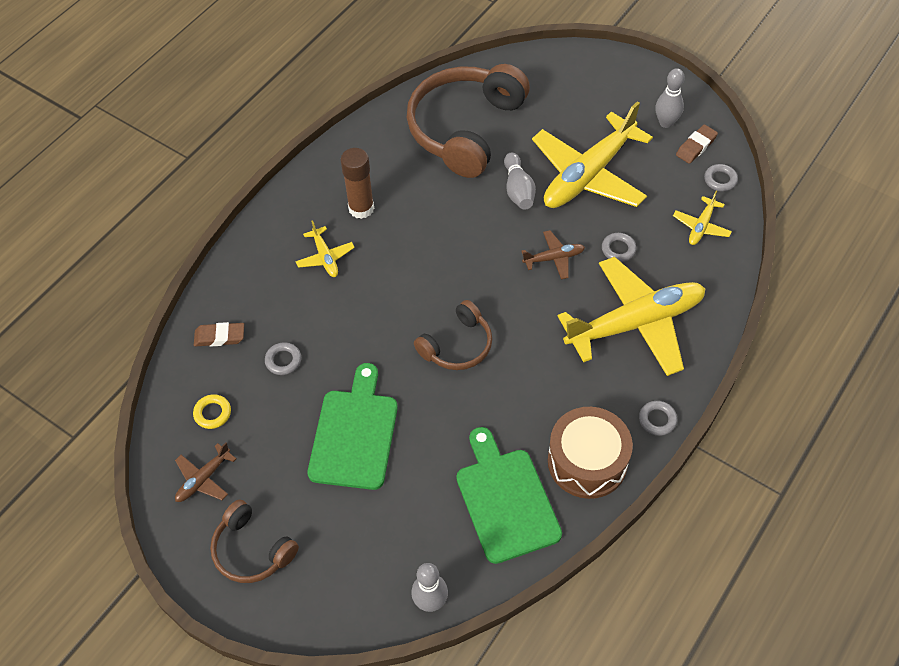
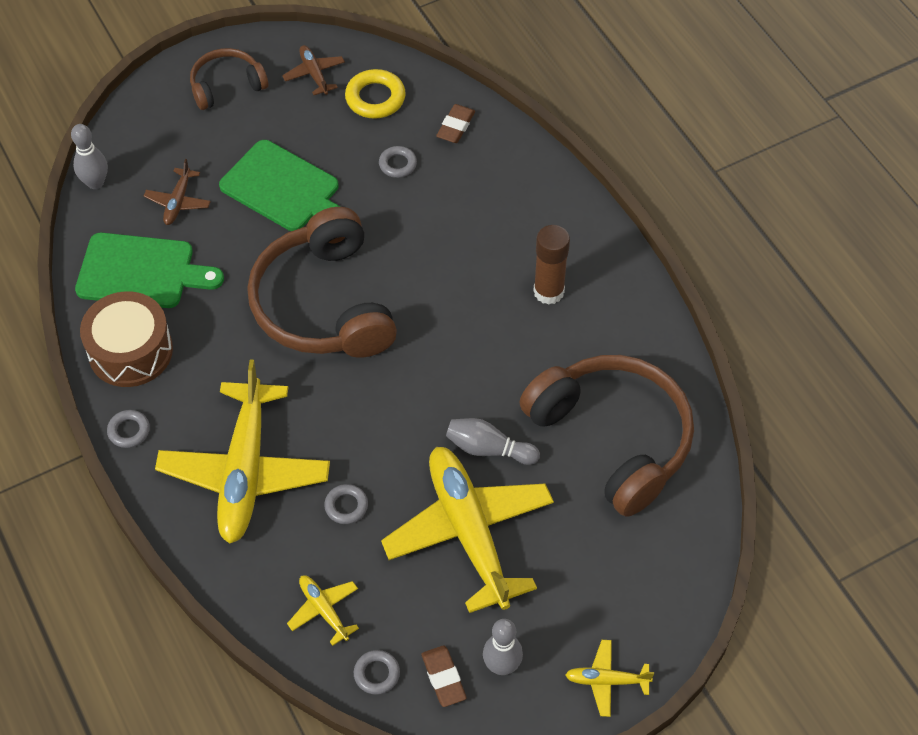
camera: 115 degrees right, 0 degrees up
(212, 413) = (375, 98): yellow ring -> yellow ring, size x1.63
(325, 257) = (501, 238): yellow plane -> yellow plane (606, 680)
(457, 345) = (323, 304): brown headphones -> brown headphones, size x1.92
(554, 258) = (373, 438): brown plane -> brown plane (178, 202)

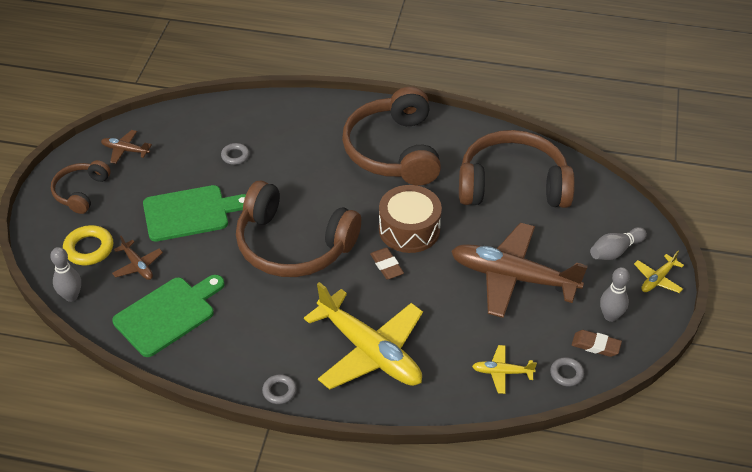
camera: 50 degrees left, 10 degrees down
(130, 351) = (221, 355): brown drum -> brown drum (409, 229)
(346, 506) = (442, 319): grey ring -> none
(375, 98) = (177, 136): yellow ring -> yellow ring (89, 249)
(455, 126) = (240, 118): brown eraser -> brown eraser (386, 266)
(469, 532) = (512, 277): yellow plane -> brown plane
(488, 449) = (467, 236): grey bowling pin -> grey bowling pin (615, 251)
(548, 291) = (393, 151): brown glue stick -> brown headphones

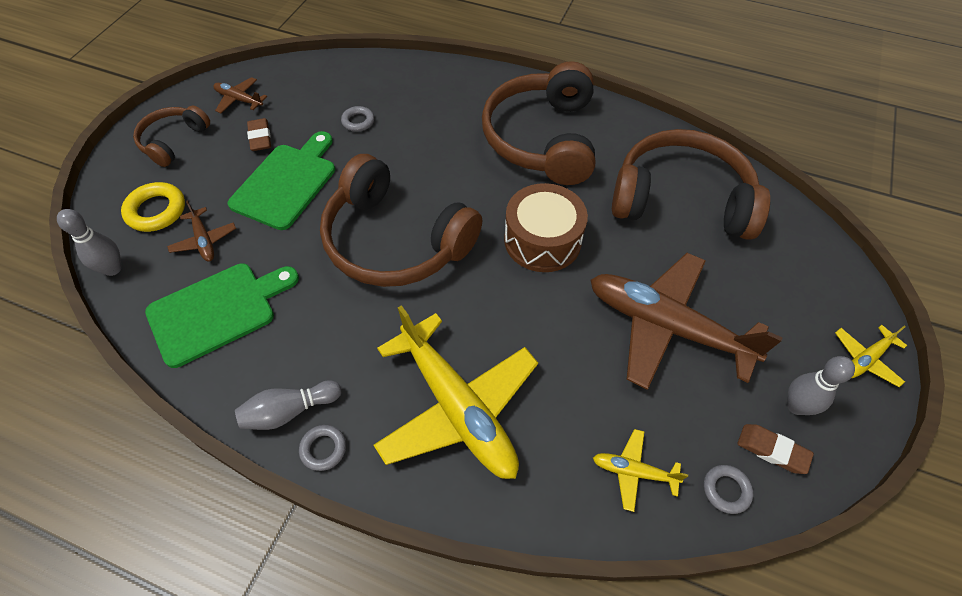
camera: 10 degrees right, 10 degrees up
(190, 213) = (287, 183): green cutting board -> green cutting board turned 60 degrees counterclockwise
(386, 266) = (505, 285): brown eraser -> brown eraser (260, 138)
(615, 251) = (808, 309): grey bowling pin -> grey bowling pin (289, 411)

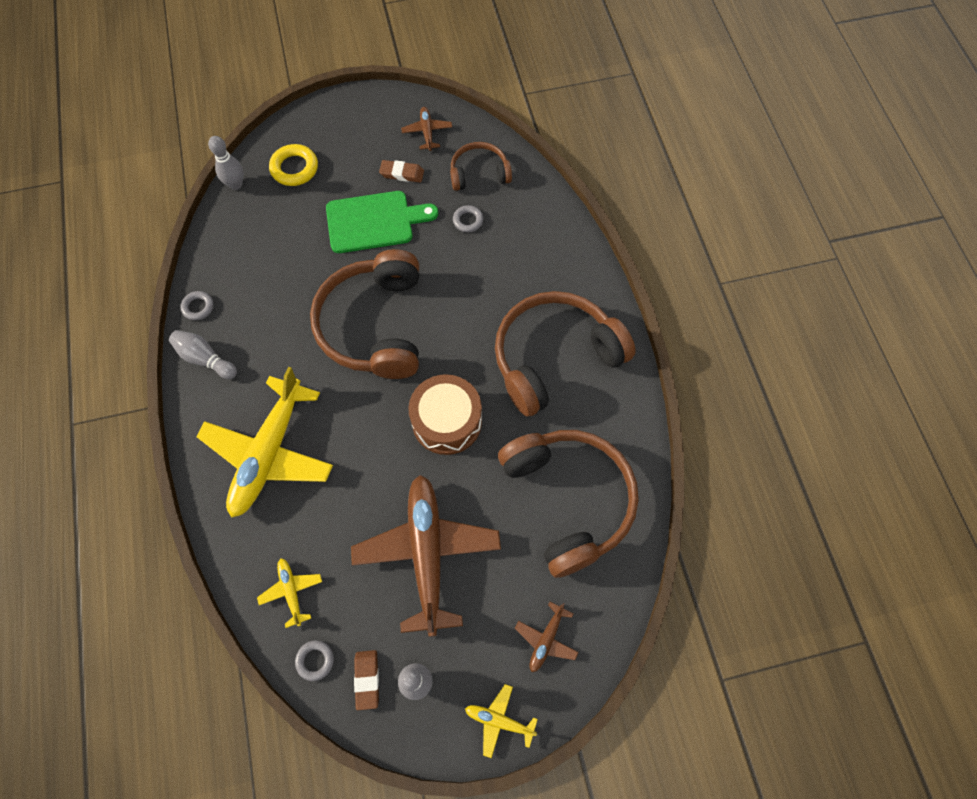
camera: 55 degrees right, 10 degrees up
(173, 141) = (358, 127): brown headphones -> brown headphones (479, 173)
(204, 240) = (291, 214): brown plane -> brown plane (546, 639)
(217, 311) = (246, 265): green cutting board -> none
(260, 138) = (402, 173): brown eraser -> brown eraser turned 60 degrees clockwise
(323, 449) = (193, 396): grey ring -> grey ring (198, 307)

